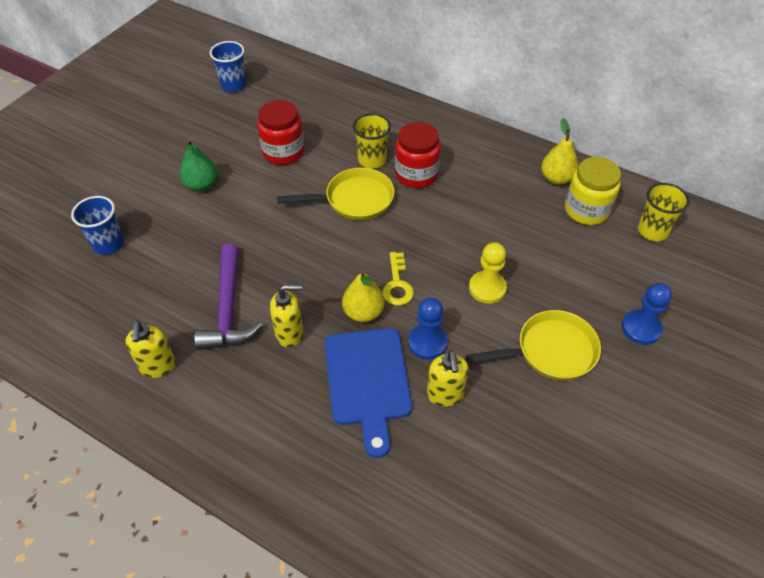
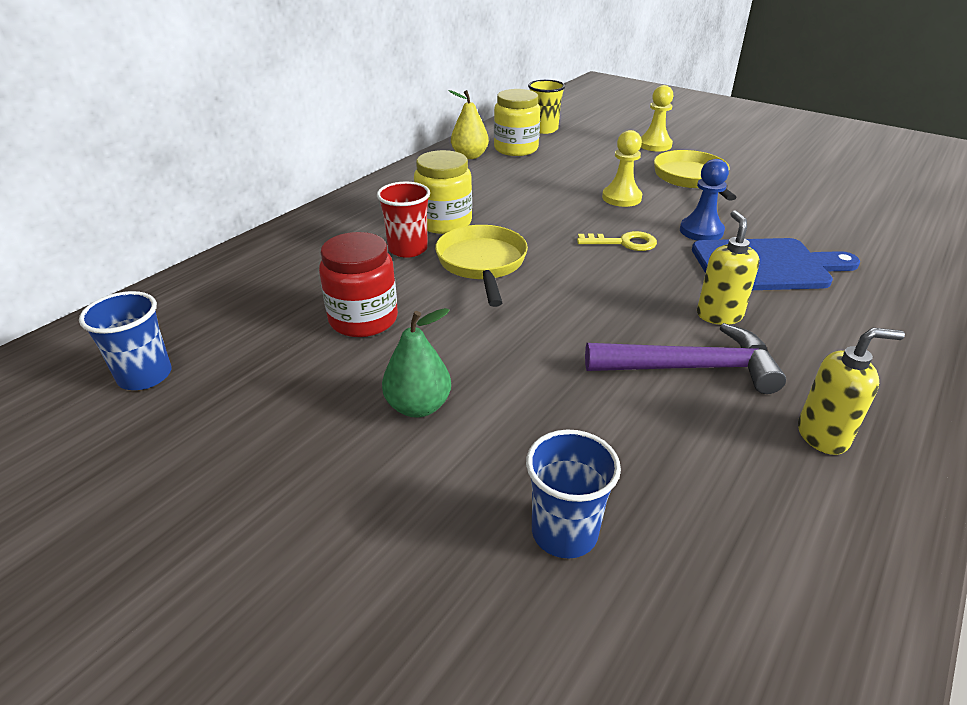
camera: 85 degrees left, 15 degrees down
(363, 312) = (670, 264): yellow pear -> none
(372, 160) = (408, 249): yellow cup -> red cup
(416, 174) = (444, 223): red jar -> yellow jar
(445, 395) = (762, 226): yellow soap dispenser -> none
(641, 328) = (654, 145): blue pawn -> yellow pawn

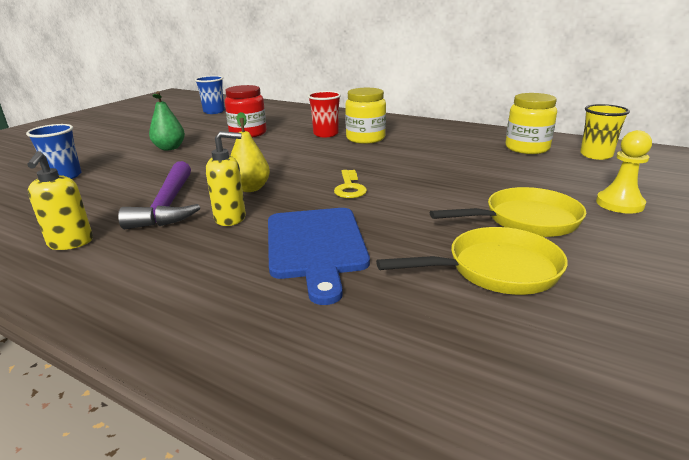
camera: 85 degrees right, 10 degrees down
(470, 156) = (493, 136): yellow pear -> yellow pear (250, 188)
(482, 264) = (308, 150): yellow pan -> yellow pan (495, 270)
(621, 198) = (443, 187): yellow pawn -> none
(701, 231) = (384, 219): blue pawn -> none

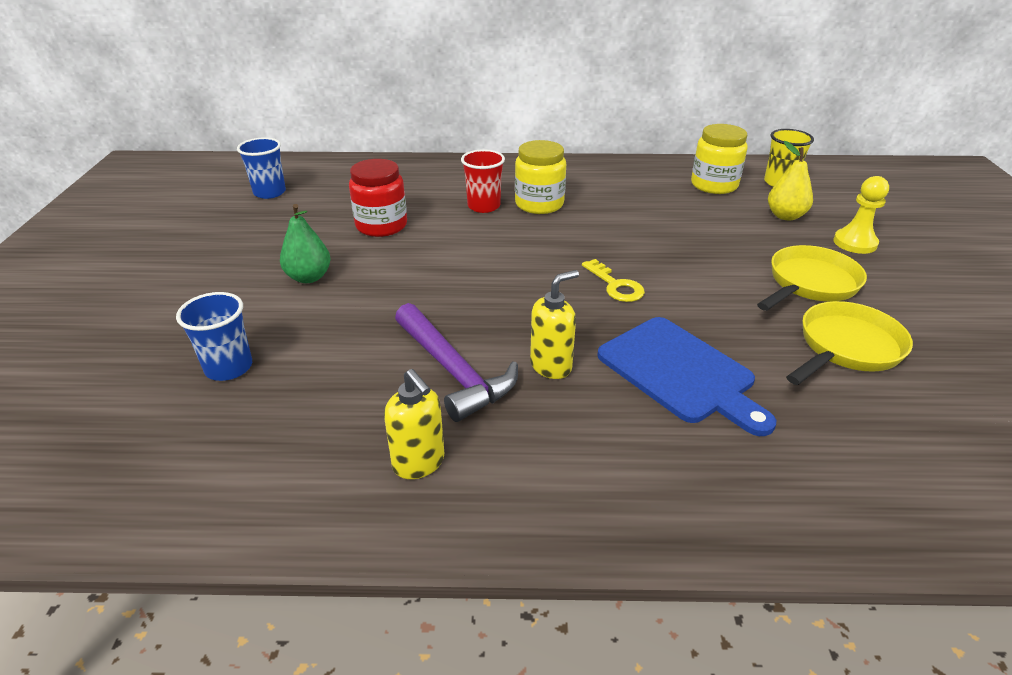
camera: 30 degrees left, 10 degrees up
(250, 188) = (513, 317): yellow pear -> yellow pear (785, 216)

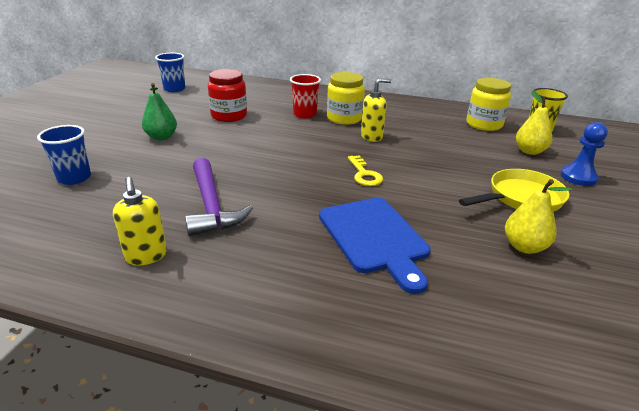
camera: 15 degrees right, 5 degrees down
(551, 366) = (281, 215): yellow soap dispenser -> yellow soap dispenser (372, 137)
(846, 348) = (524, 247): yellow pan -> yellow pear
(855, 243) = (578, 177): yellow pawn -> blue pawn

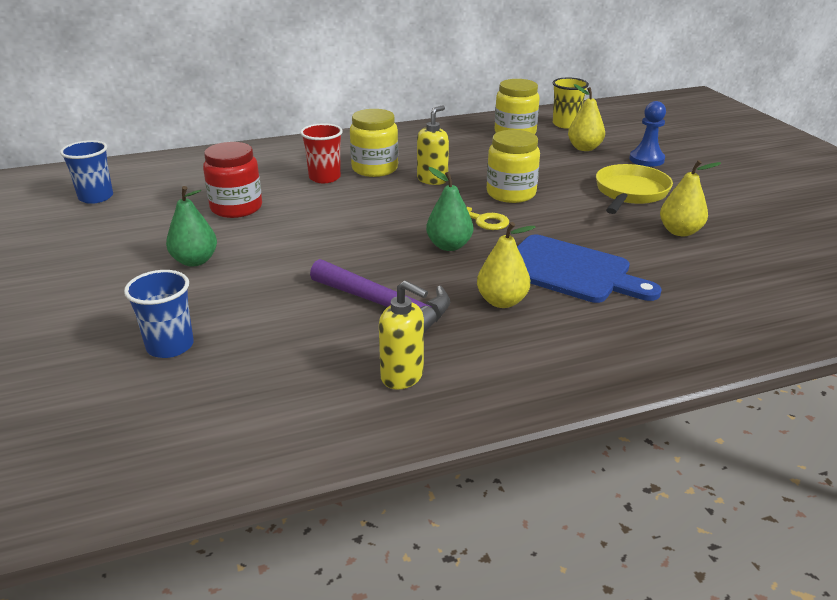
camera: 35 degrees left, 0 degrees up
(288, 237) = (502, 301): none -> yellow pear
(314, 183) = (449, 246): none -> green pear
(415, 164) = (511, 193): none -> yellow jar

